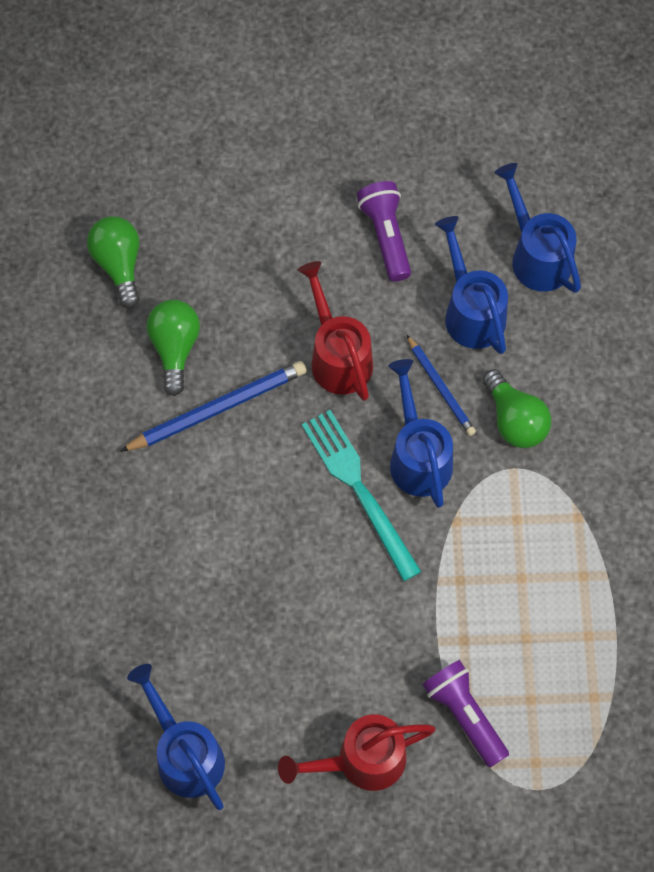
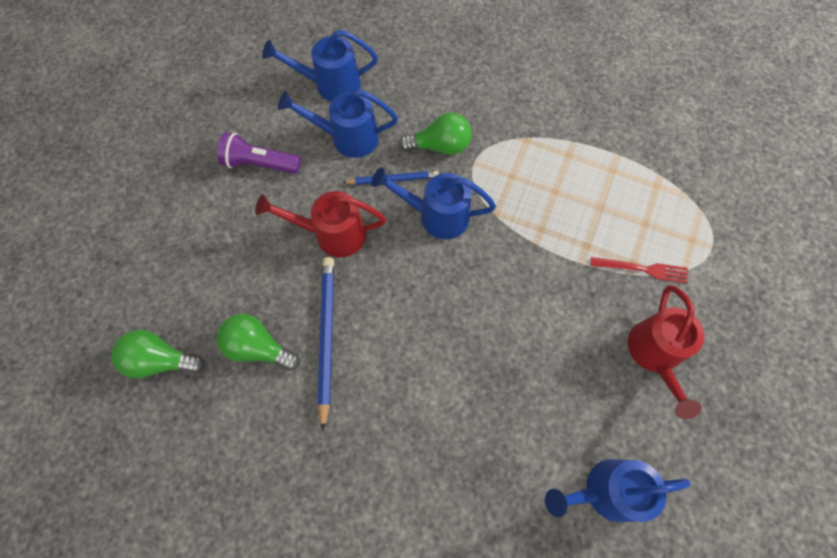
camera: 65 degrees left, 0 degrees up
(359, 489) = (442, 264): turquoise fork -> none
(464, 715) = (642, 269): purple flashlight -> red fork

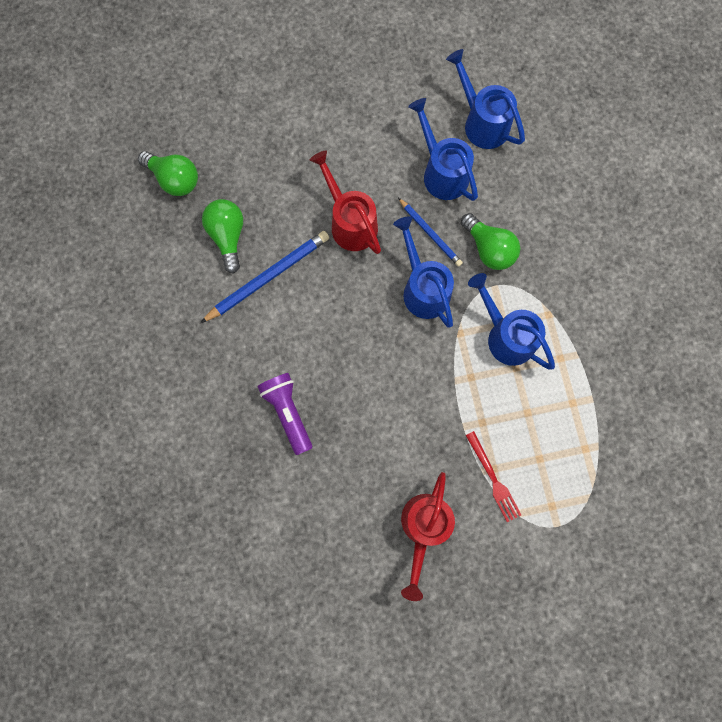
camera: 55 degrees right, 10 degrees up
(160, 360) = (174, 179): green light bulb -> green light bulb turned 150 degrees clockwise
(260, 164) = (369, 126): purple flashlight -> purple flashlight (288, 412)
(605, 491) = (291, 546): blue watering can -> blue watering can (506, 335)
(654, 355) = (423, 528): red watering can -> red watering can turned 45 degrees counterclockwise

